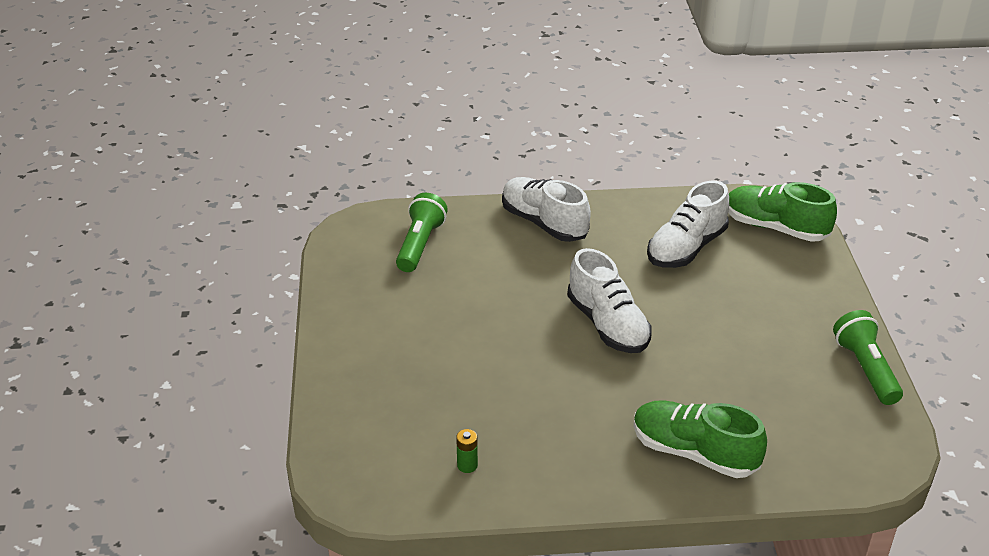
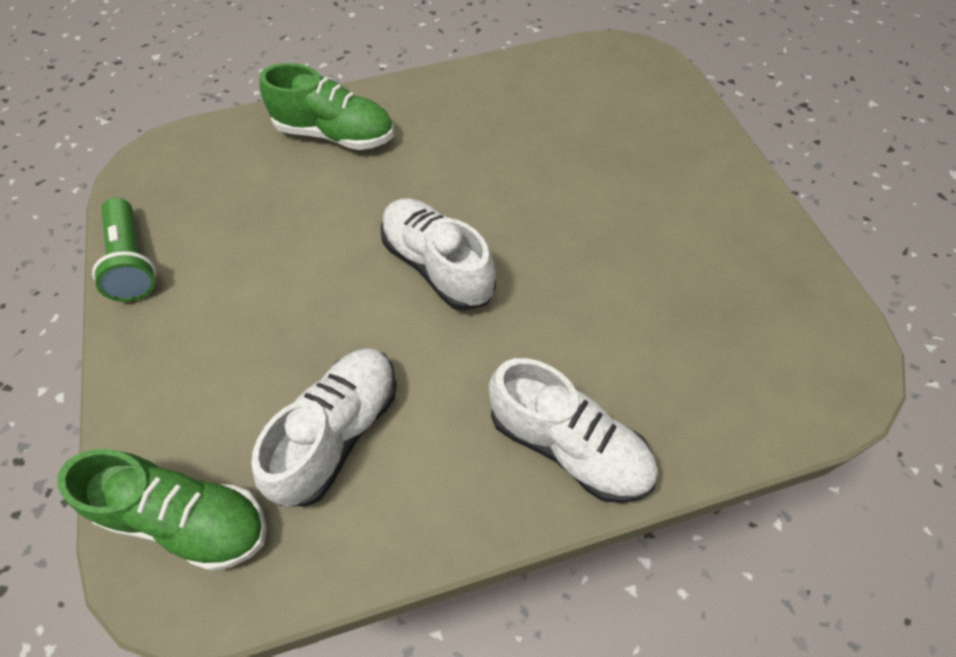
camera: 170 degrees right, 20 degrees up
(420, 244) = (732, 356): green flashlight -> none
(467, 465) = (540, 88): green battery -> none

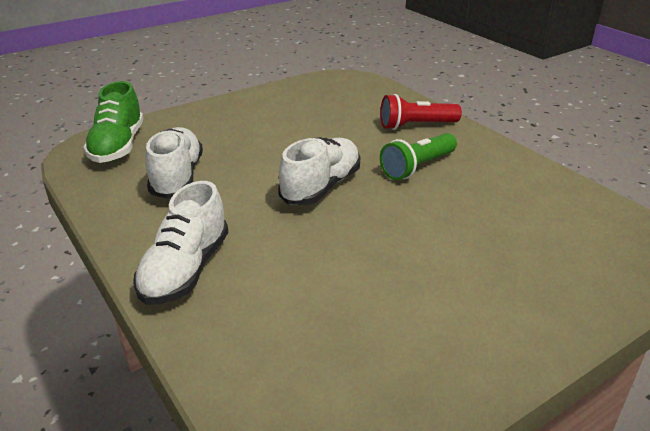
camera: 70 degrees right, 25 degrees down
(133, 262) = (273, 93): green flashlight -> green flashlight (417, 167)
(335, 134) = (416, 126): green shoe -> red flashlight
(338, 433) = (177, 177): white shoe -> white shoe turned 105 degrees counterclockwise

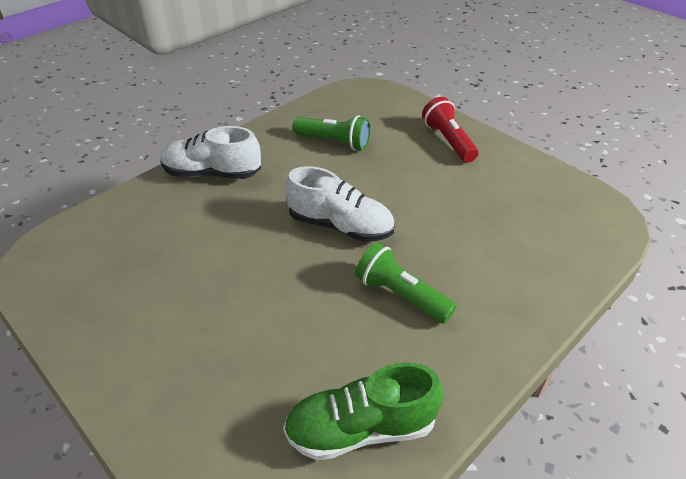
camera: 80 degrees right, 10 degrees up
(118, 146) = (374, 103): green shoe -> green shoe (361, 428)
(177, 177) = (334, 142): white shoe -> green flashlight
(416, 126) = (506, 289): red flashlight -> red flashlight (448, 141)

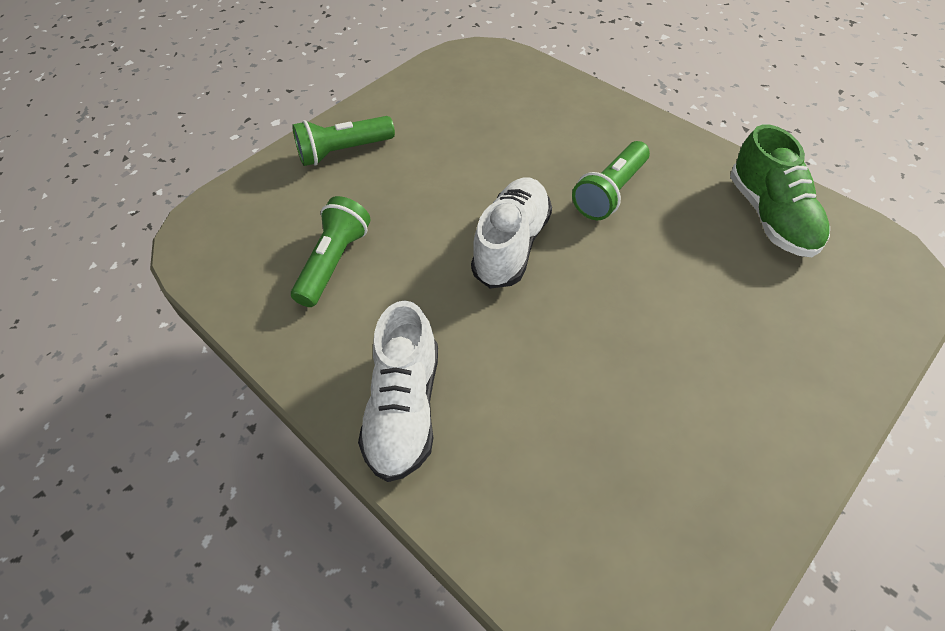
camera: 90 degrees left, 10 degrees up
(448, 141) = (343, 151): red flashlight -> green flashlight

